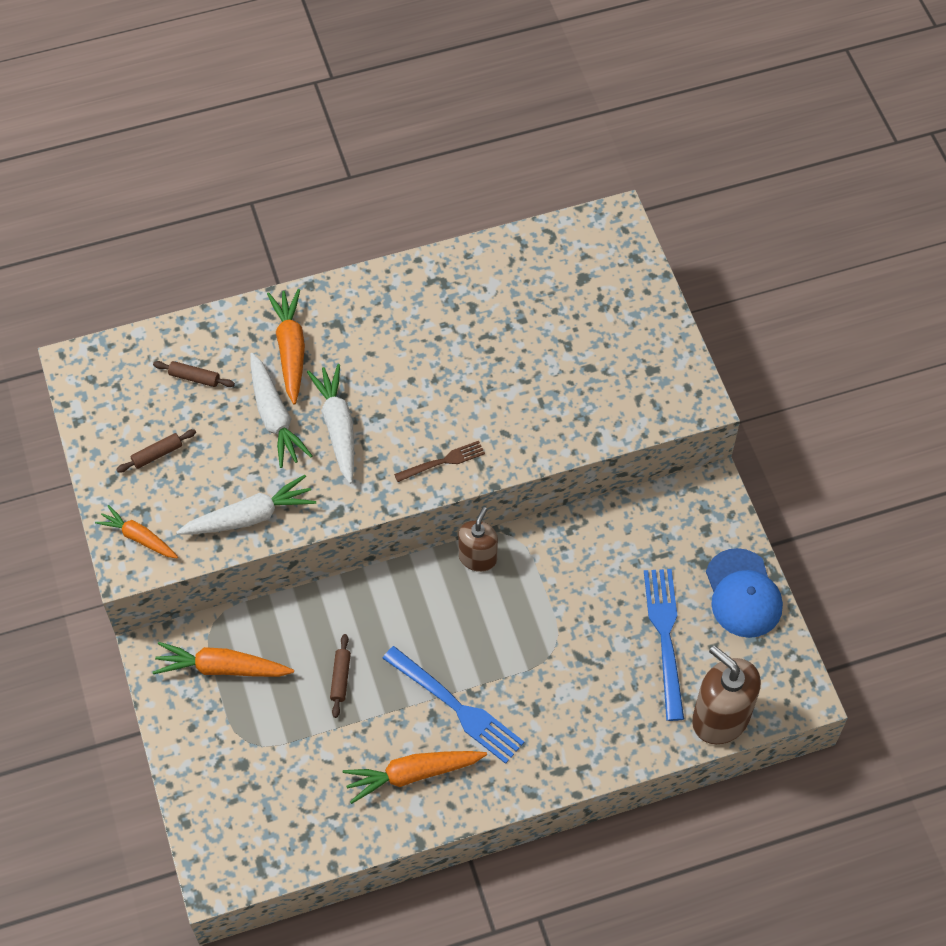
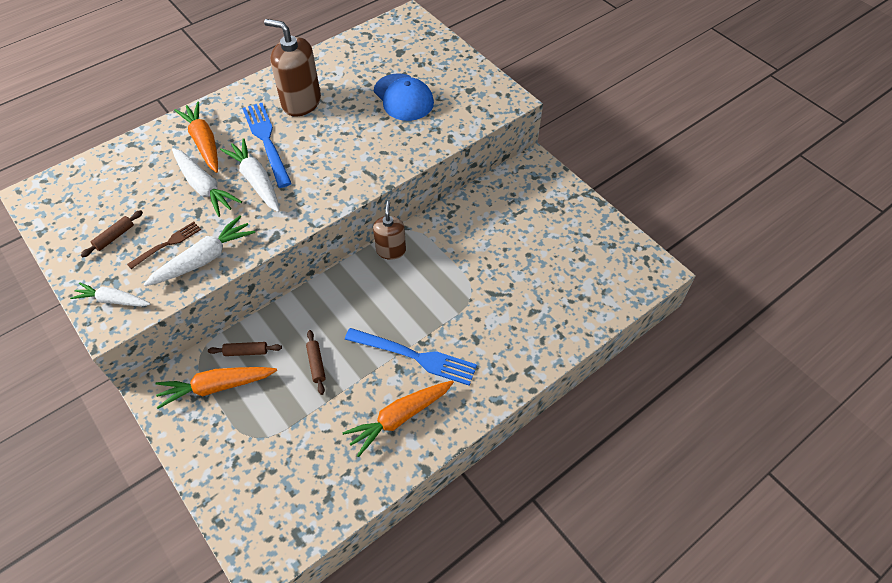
camera: 20 degrees left, 5 degrees down
(139, 537) = (113, 300): orange carrot -> white carrot
(194, 377) = (132, 178): brown rolling pin -> brown rolling pin (246, 352)
(443, 461) = (345, 181): brown fork -> brown fork (168, 244)
(665, 636) = (546, 261): blue fork -> blue fork (266, 140)
(720, 718) = (610, 302): brown soap dispenser -> brown soap dispenser (301, 102)
(743, 594) = (586, 219): blue cap -> blue cap (403, 97)

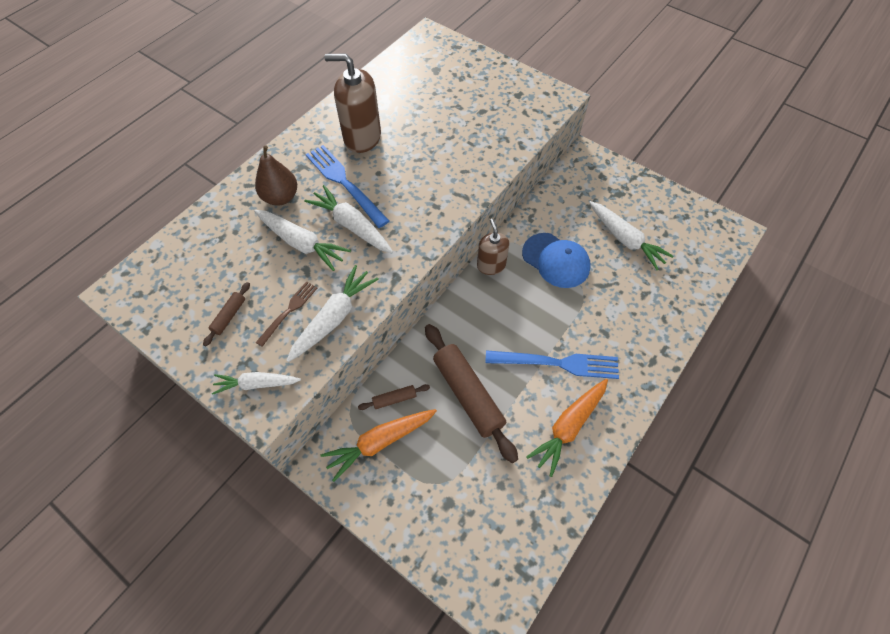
camera: 15 degrees left, 5 degrees up
(204, 142) = (281, 197): orange carrot -> brown pear
(316, 364) = (468, 394): brown rolling pin -> brown rolling pin, size x2.23
(403, 97) = (459, 114): blue cap -> blue cap (556, 260)
(537, 254) = (625, 239): none -> white carrot

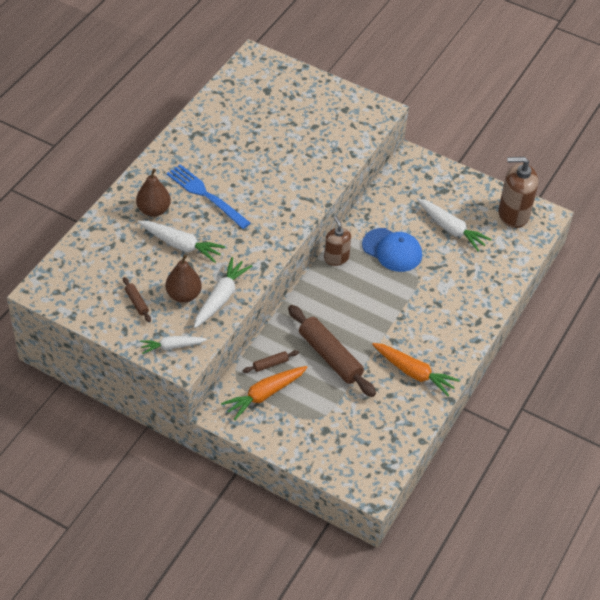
camera: 10 degrees left, 10 degrees down
(229, 316) = (137, 302): brown rolling pin -> brown rolling pin turned 45 degrees counterclockwise
(289, 311) = (183, 295): brown fork -> brown pear
(352, 226) = (220, 229): white carrot -> none
(362, 137) = (212, 155): brown soap dispenser -> brown soap dispenser (513, 214)
(558, 363) = (401, 329): blue fork -> none
(569, 427) = (413, 373): orange carrot -> orange carrot turned 90 degrees counterclockwise

